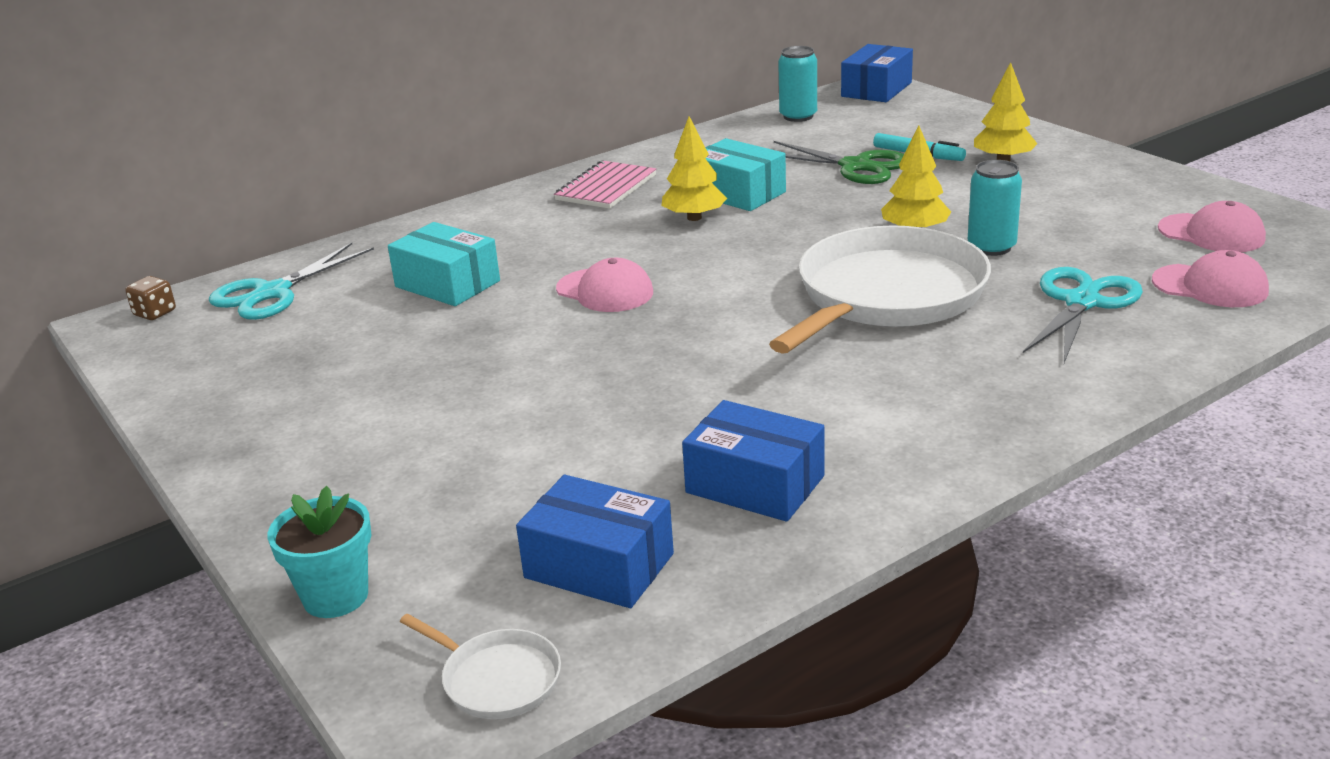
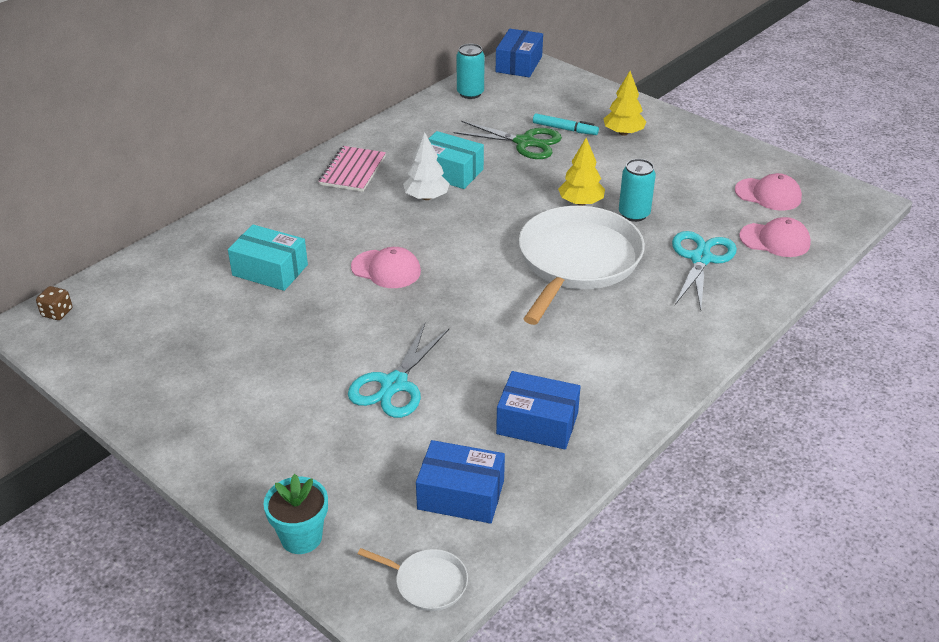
camera: 15 degrees left, 10 degrees up
(273, 293) = (141, 287): turquoise scissors -> turquoise scissors (394, 384)
(694, 218) = (426, 197): yellow tree -> white tree

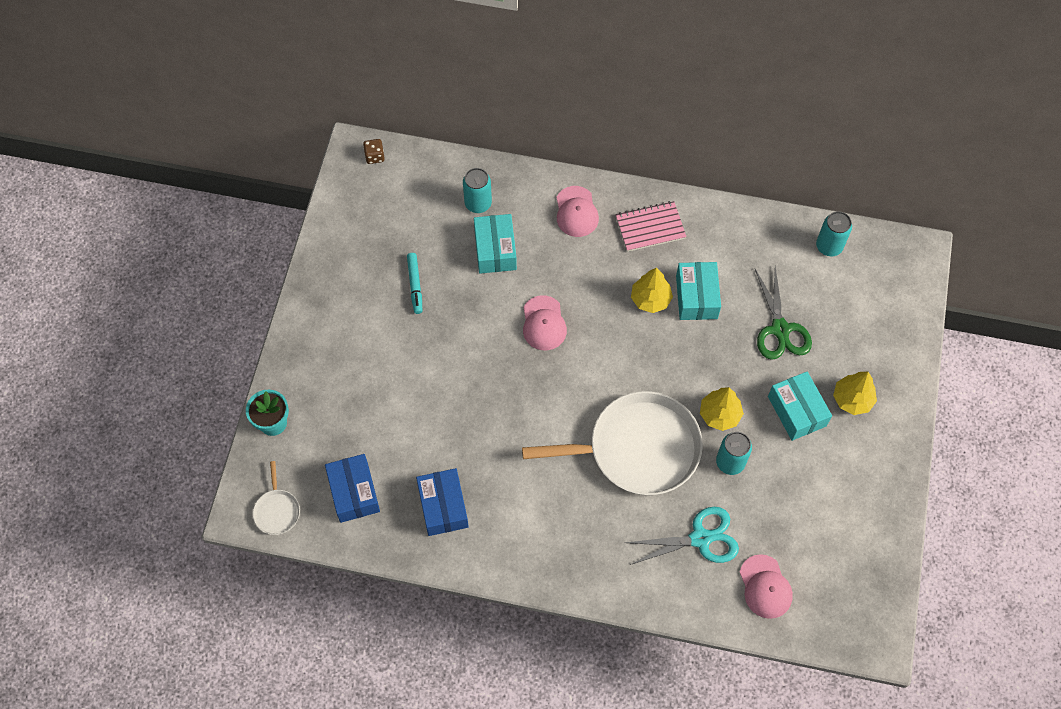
camera: 60 degrees right, 25 degrees up
(204, 262) = (478, 203): none -> turquoise can
(394, 384) = (428, 398): turquoise scissors -> none
(426, 197) = (650, 299): white tree -> yellow tree
(519, 64) = (910, 258): blue box -> none
(565, 129) = (824, 350): turquoise marker -> turquoise marker (415, 285)
(611, 162) = (797, 411): none -> turquoise box
(768, 194) = (833, 557): pink cap -> pink cap (576, 212)

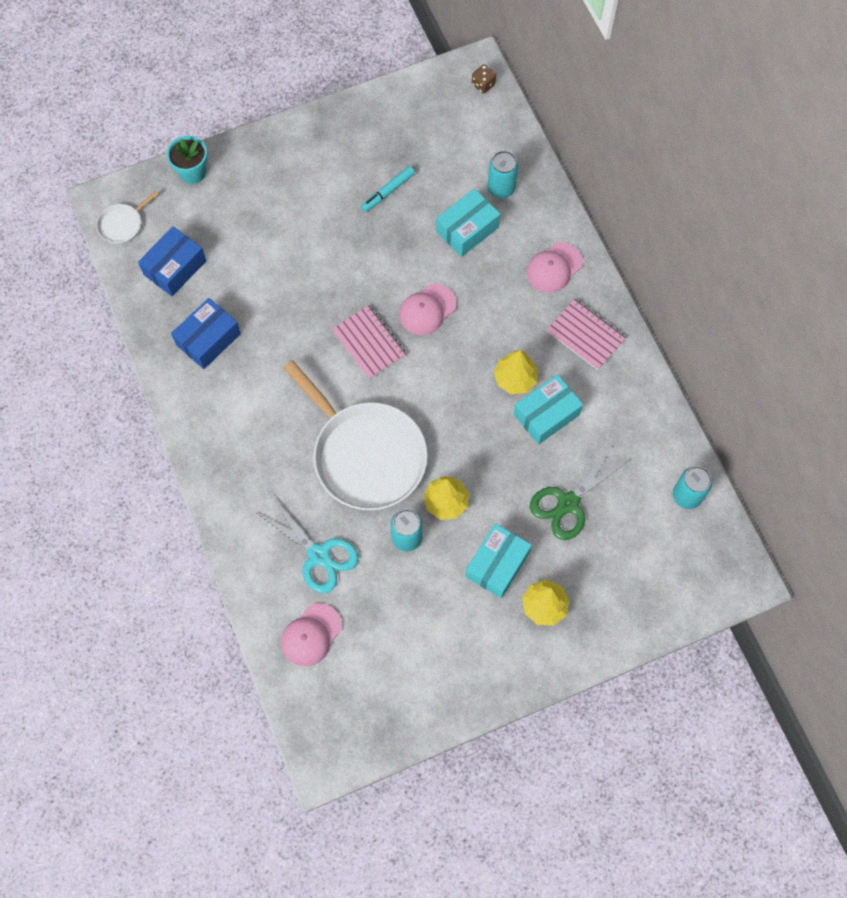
camera: 55 degrees right, 5 degrees up
(541, 384) = (369, 343): none -> pink notebook

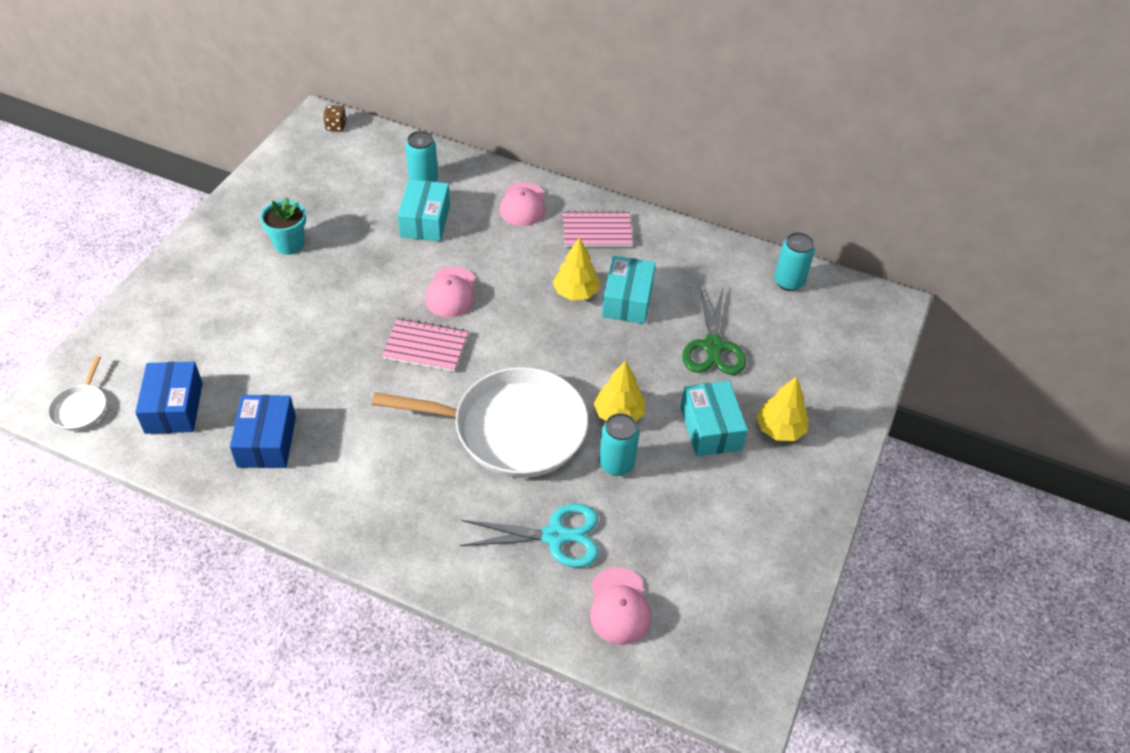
camera: 45 degrees left, 20 degrees down
(192, 172) = (120, 326): turquoise flower pot -> turquoise flower pot (289, 244)
(388, 192) = (328, 235): turquoise marker -> none

